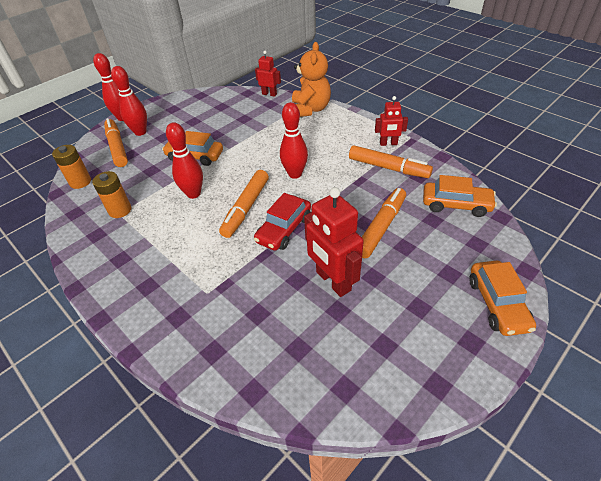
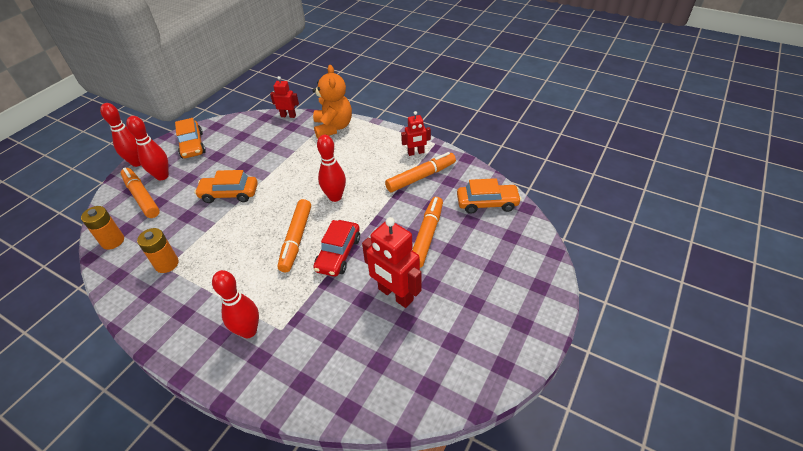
camera: 15 degrees left, 0 degrees up
(193, 194) = (239, 233): red bowling pin -> red bowling pin (248, 331)
(388, 168) = (421, 177): orange marker -> orange marker turned 45 degrees counterclockwise
(497, 304) = (537, 287): orange car -> orange car (192, 145)

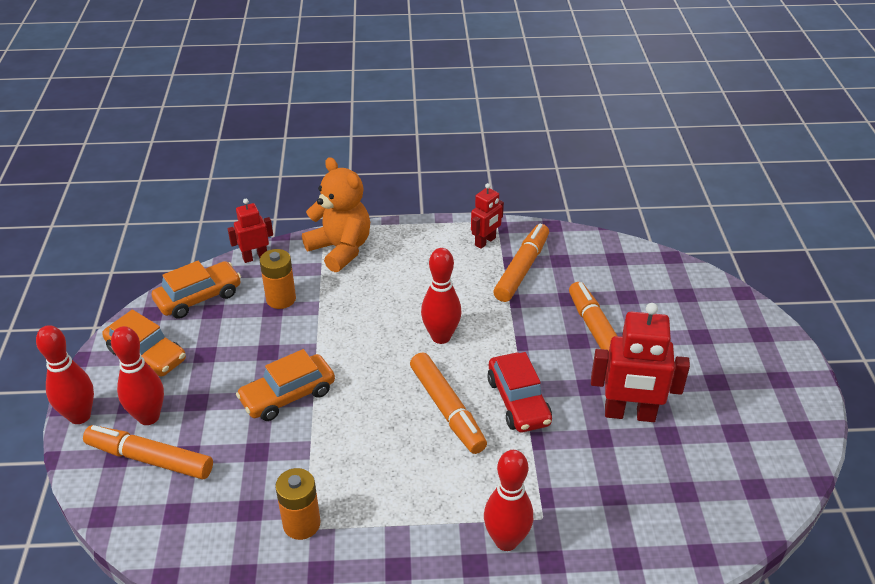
camera: 35 degrees left, 5 degrees down
(113, 241) = (177, 537): orange battery -> orange battery (281, 299)
(487, 203) = (626, 269): orange car -> orange car (199, 297)

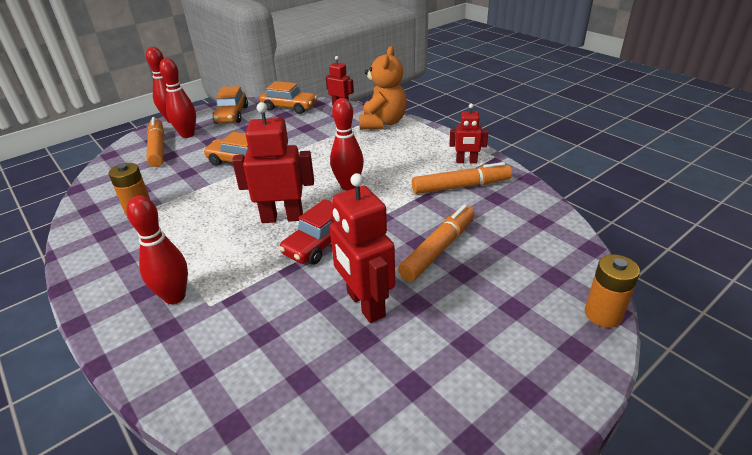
camera: 55 degrees right, 5 degrees down
(281, 299) = (316, 126): orange battery -> orange battery (603, 314)
(447, 409) = (282, 217): orange marker -> red robot

